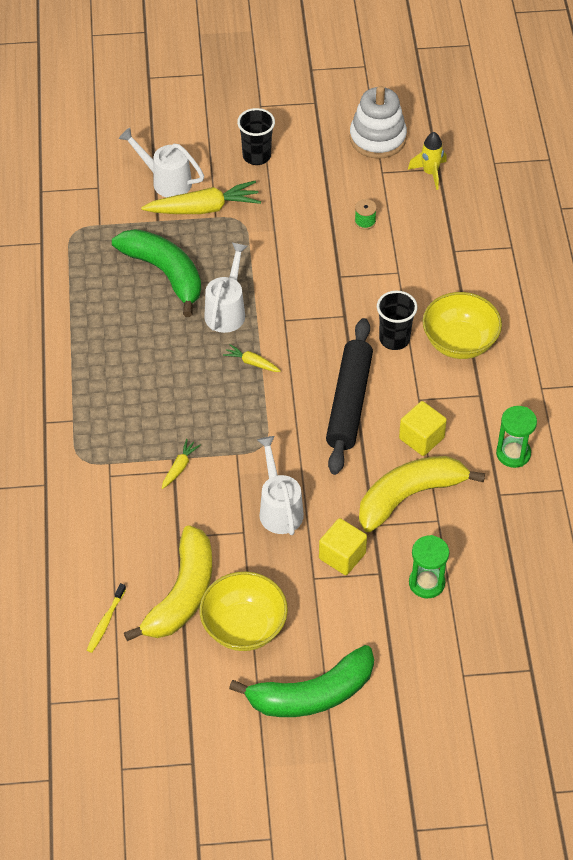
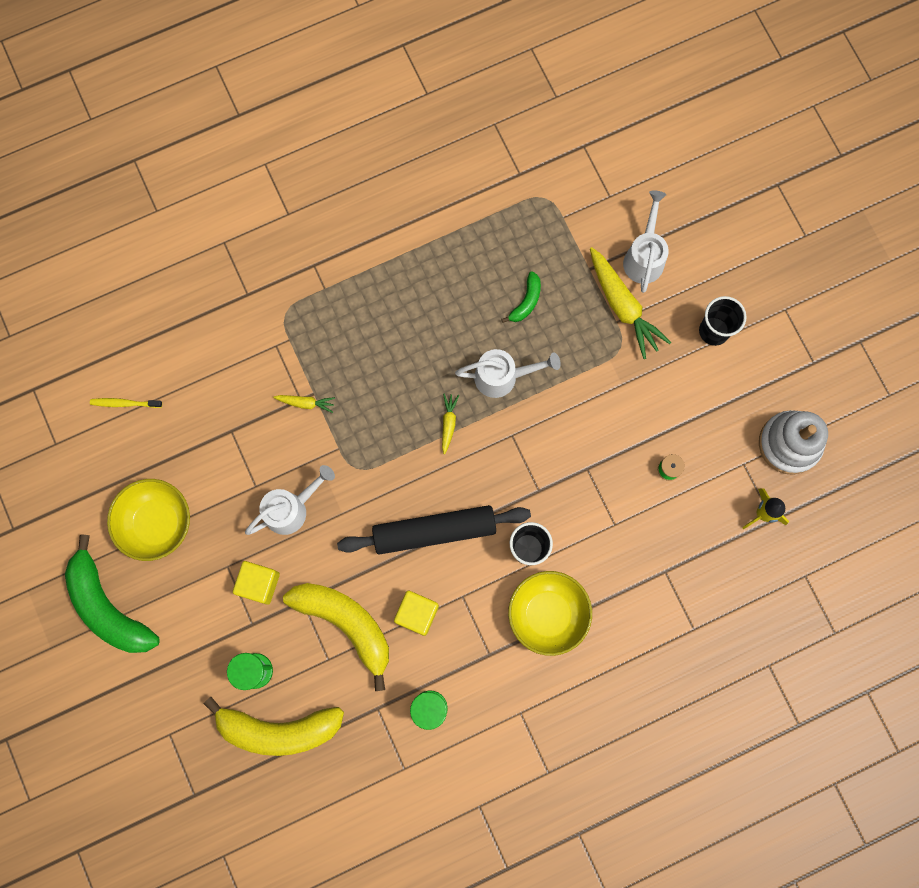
camera: 70 degrees right, 25 degrees up
(165, 273) = (526, 301): green banana -> green banana, size x0.47
(182, 594) = (173, 457): yellow banana -> yellow banana (278, 729)

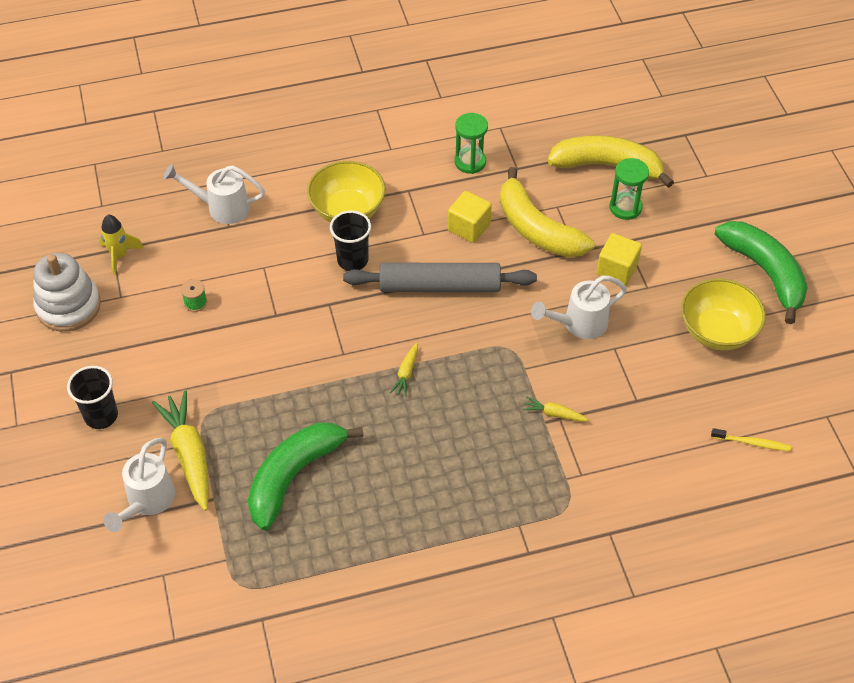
camera: 170 degrees left, 25 degrees down
(434, 531) = (439, 286): black rolling pin -> grey rolling pin
(502, 377) = (339, 407): white watering can -> white watering can (222, 207)
(526, 301) = (294, 476): green banana -> green banana, size x2.14

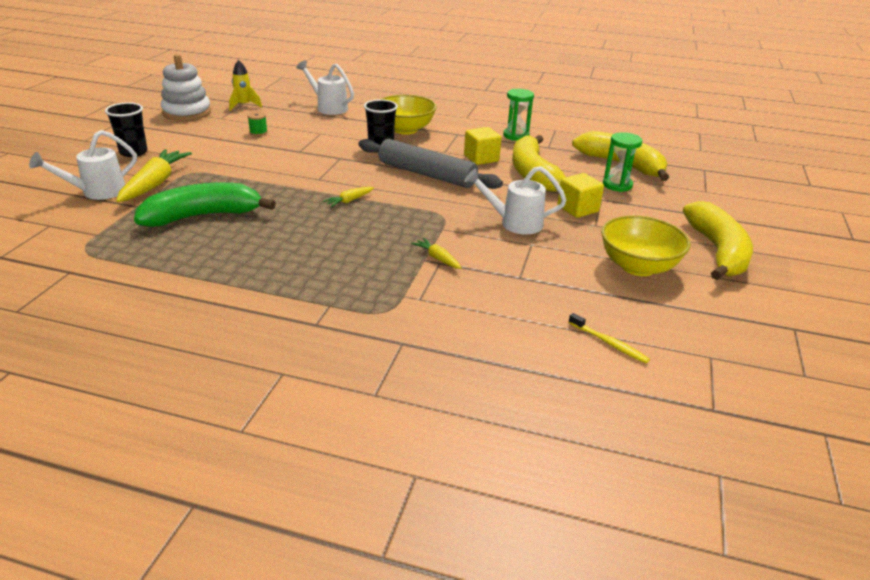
camera: 30 degrees right, 20 degrees down
(765, 272) = (718, 251): green banana -> yellow banana

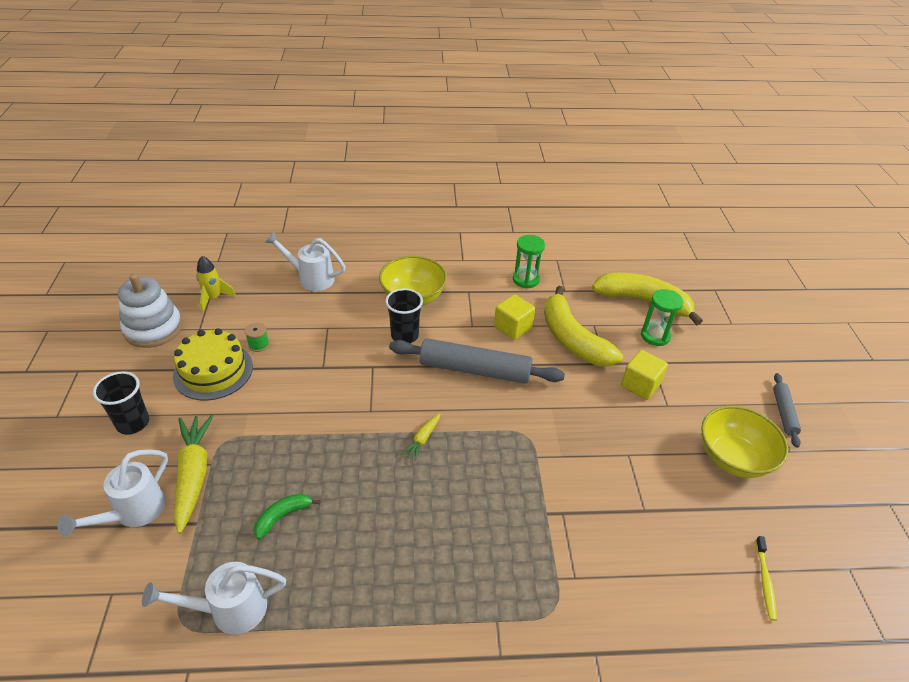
camera: 20 degrees left, 10 degrees up
(203, 216) = (283, 516): green banana -> green banana, size x0.47
(213, 139) = (213, 371): none -> yellow cake
(437, 258) = (557, 507): yellow carrot -> none
(515, 223) = (597, 426): white watering can -> white watering can (230, 610)
(609, 343) = (765, 581): yellow toothbrush -> yellow toothbrush turned 75 degrees clockwise
(718, 251) = (783, 413): yellow banana -> grey rolling pin

